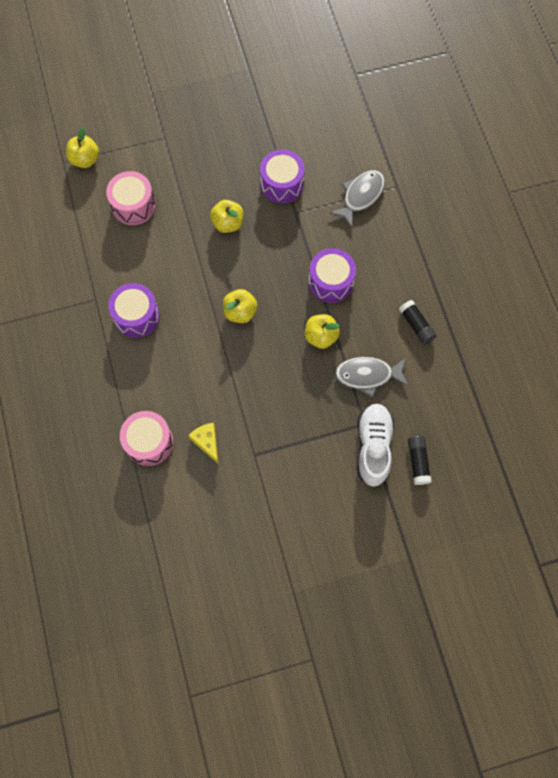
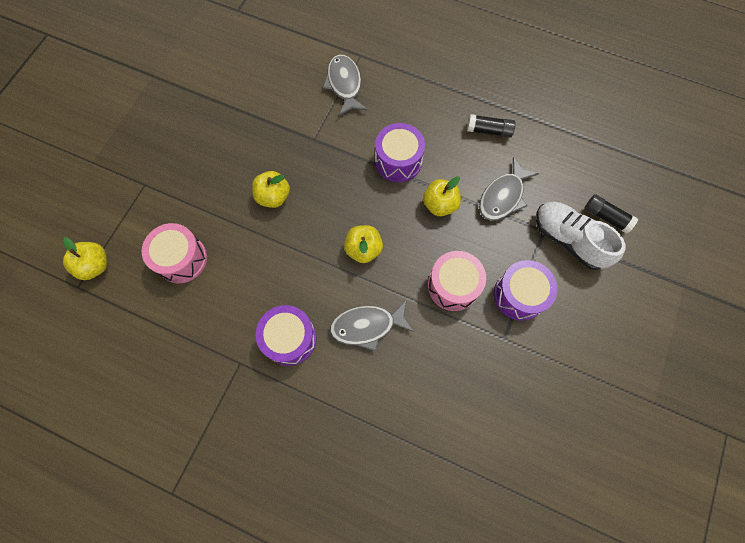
camera: 50 degrees left, 0 degrees up
(149, 442) = (421, 422): pink drum -> pink drum (453, 286)
(186, 357) = (367, 326): none -> grey fish
(207, 442) = (461, 370): yellow cheese -> none
(282, 184) = (278, 130): purple drum -> purple drum (519, 295)

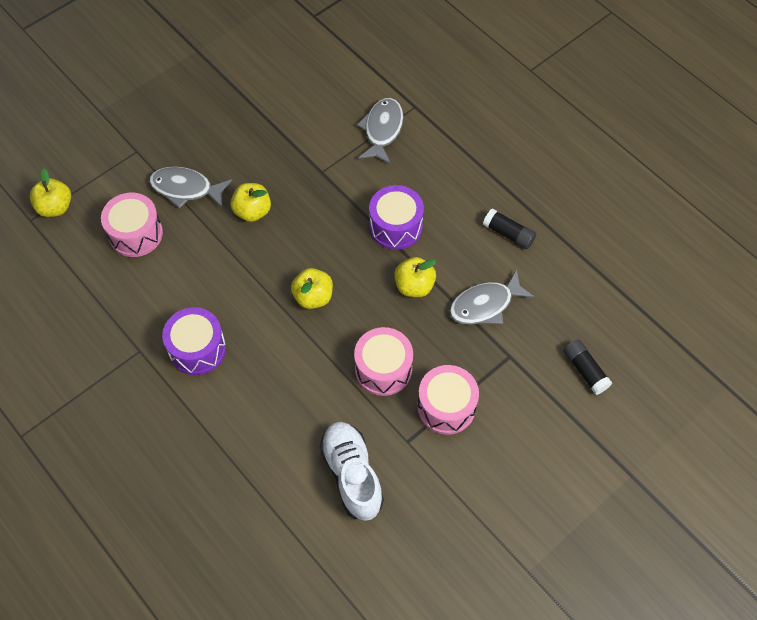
camera: 25 degrees right, 10 degrees down
(367, 326) = (277, 370): grey fish -> grey fish (186, 189)
(519, 295) = (446, 407): purple drum -> pink drum
(568, 240) = (530, 376): white shoe -> white shoe (352, 475)

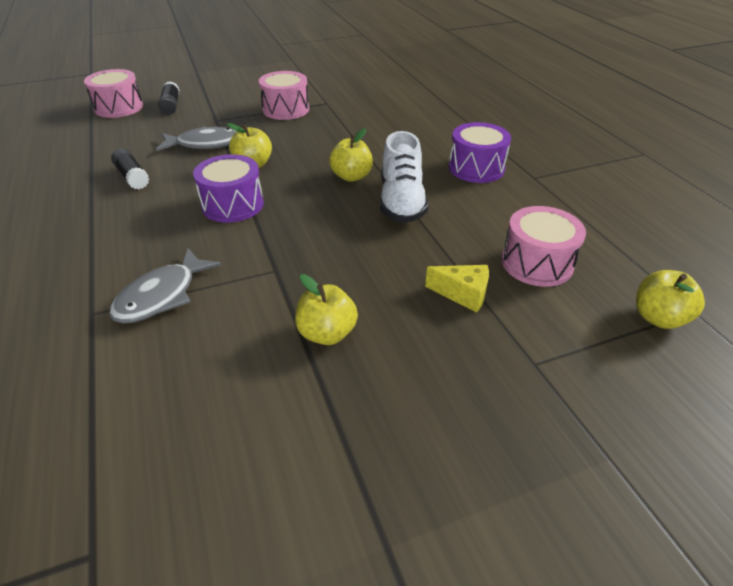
camera: 160 degrees left, 20 degrees down
(186, 189) = (463, 294): grey fish -> yellow cheese
(252, 211) = (383, 251): yellow apple -> yellow apple (327, 333)
(352, 475) = (374, 98): white shoe -> white shoe (401, 202)
(383, 369) = (318, 131): pink drum -> pink drum (119, 107)

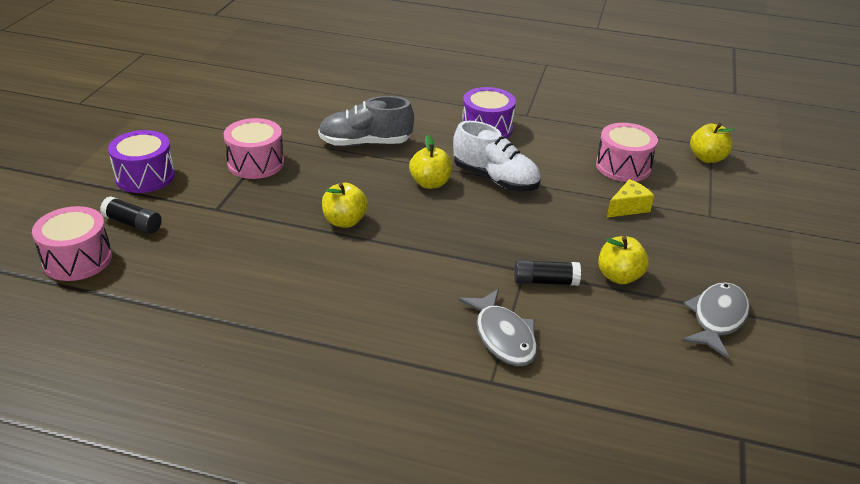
camera: 55 degrees left, 5 degrees down
(132, 177) = (274, 297): black glue stick -> black glue stick (545, 281)
(204, 144) = (263, 233): grey fish -> grey fish (717, 319)
(233, 204) = (403, 256): purple drum -> purple drum (145, 176)
(368, 132) = (365, 143): none -> grey shoe

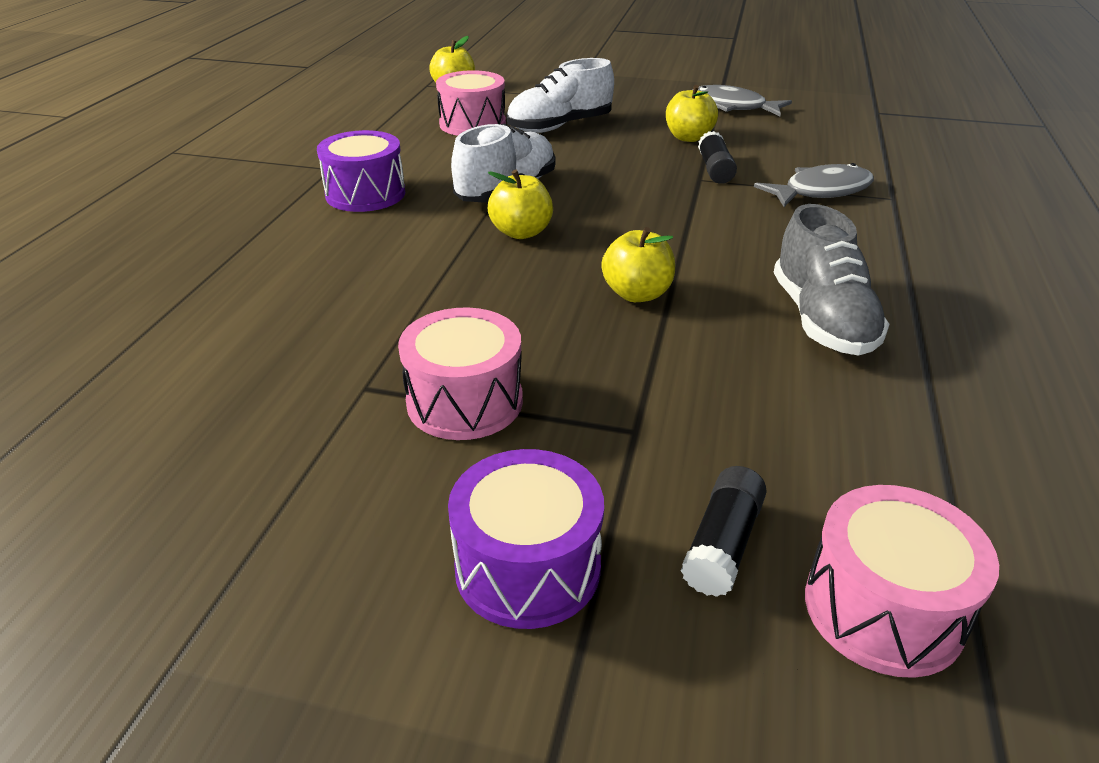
camera: 90 degrees left, 0 degrees up
(365, 143) = (398, 288): grey shoe -> grey shoe (822, 320)
(628, 207) = (560, 127): yellow cheese -> white shoe

